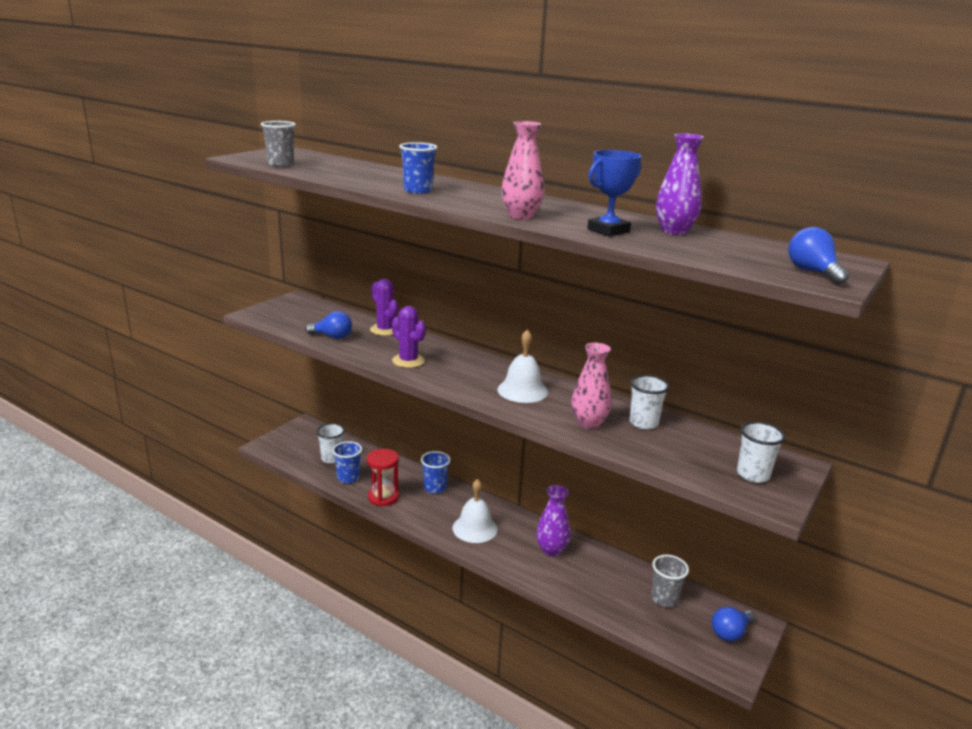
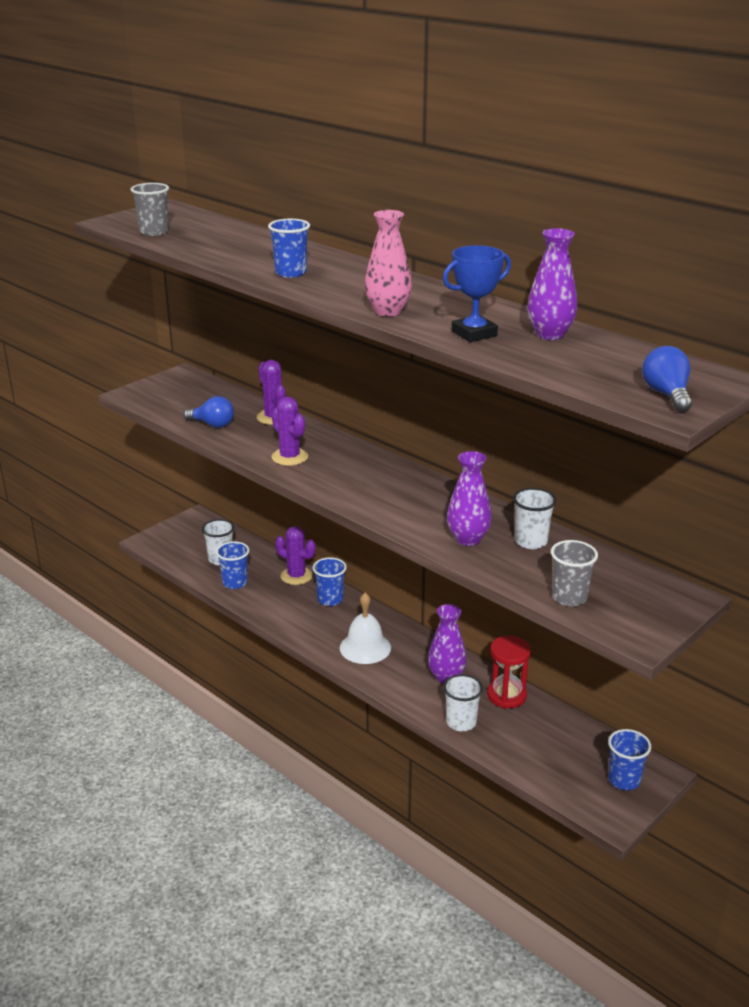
camera: 10 degrees right, 5 degrees up
(383, 497) = (269, 607): red hourglass -> red hourglass (506, 695)
(401, 469) = (296, 576): none -> purple cactus
(522, 390) = (407, 497): white bell -> none
(588, 423) = (468, 539): pink vase -> purple vase
(664, 598) = (560, 738): grey cup -> grey cup (569, 597)
(730, 633) = (624, 780): blue light bulb -> blue cup
(753, 475) = (629, 606): white cup -> white cup (461, 722)

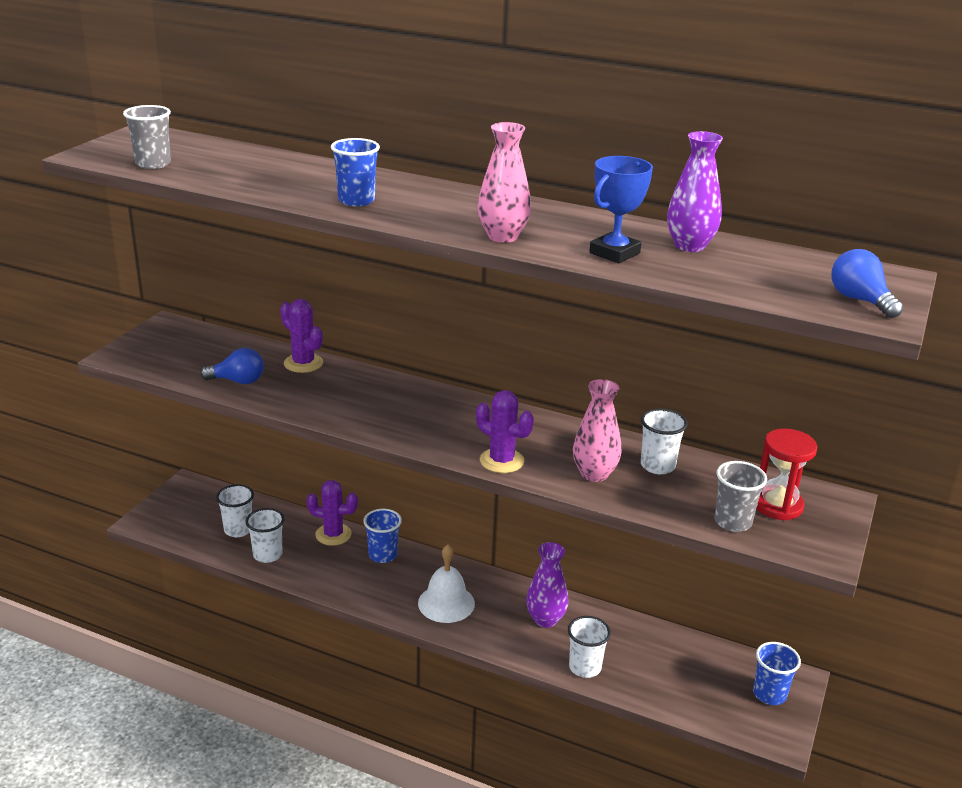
camera: 20 degrees left, 0 degrees up
(235, 583) = (267, 555): blue cup -> white cup
(289, 457) = (349, 408): purple cactus -> purple cactus (501, 461)
(468, 539) = (594, 474): purple vase -> pink vase
(506, 695) = (615, 627): red hourglass -> red hourglass (777, 505)

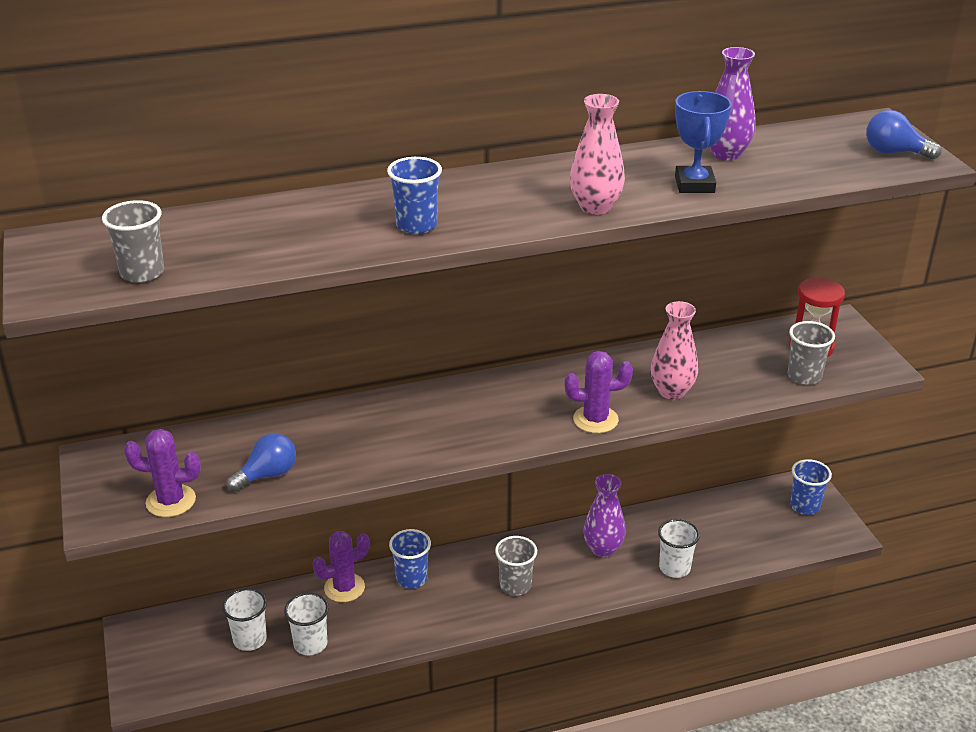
camera: 40 degrees left, 5 degrees up
(303, 363) = (299, 424): purple cactus -> purple cactus (171, 501)
(446, 603) = (515, 585): white bell -> grey cup
(657, 466) = (701, 360): white cup -> none

